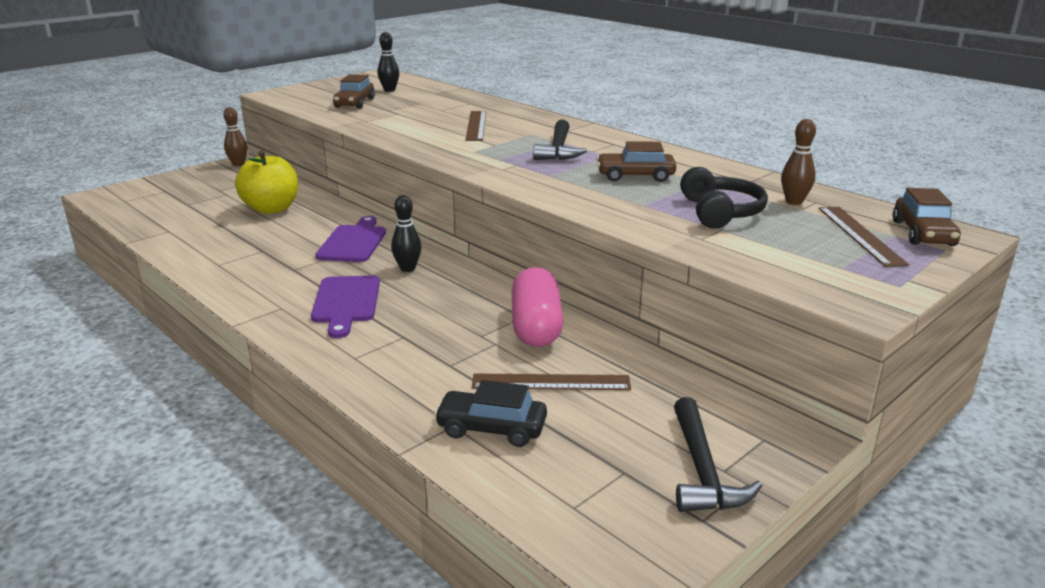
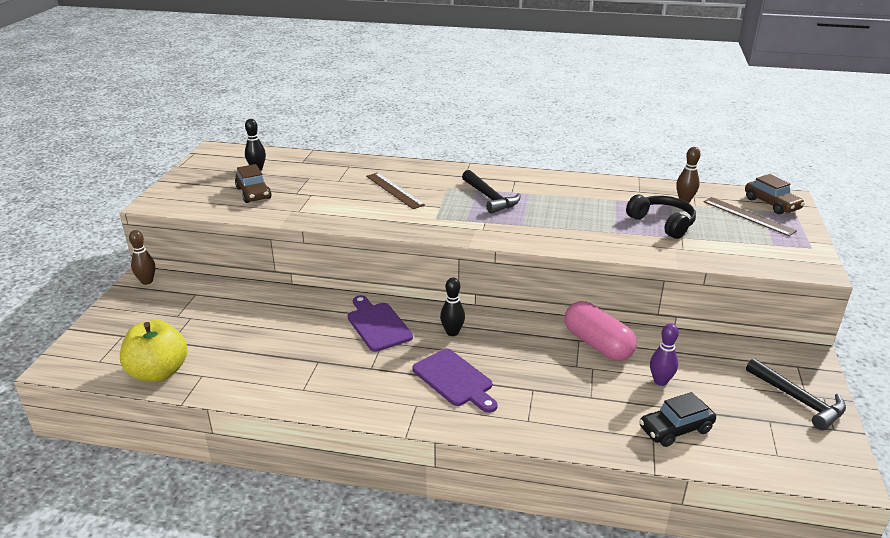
camera: 35 degrees left, 5 degrees up
(271, 209) = (259, 318): yellow apple -> yellow apple (159, 372)
(551, 382) = (660, 381): brown ruler -> purple bowling pin
(635, 176) = (573, 208): brown car -> none

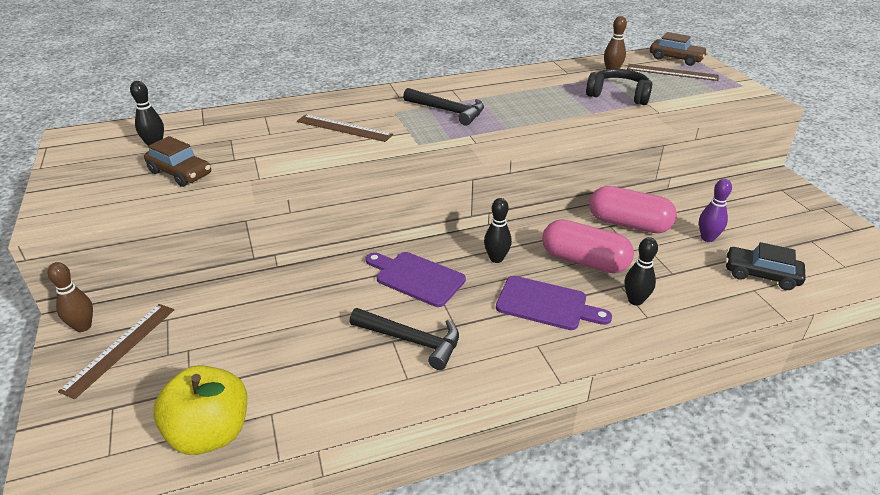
camera: 30 degrees left, 5 degrees up
(155, 302) = (120, 348): none -> brown ruler
(522, 359) = (584, 261): none -> pink capsule
(532, 404) = (635, 300): none -> black bowling pin
(675, 429) = (761, 275): black car -> black car turned 75 degrees clockwise
(798, 400) = (811, 216): black hammer -> black hammer (412, 340)

